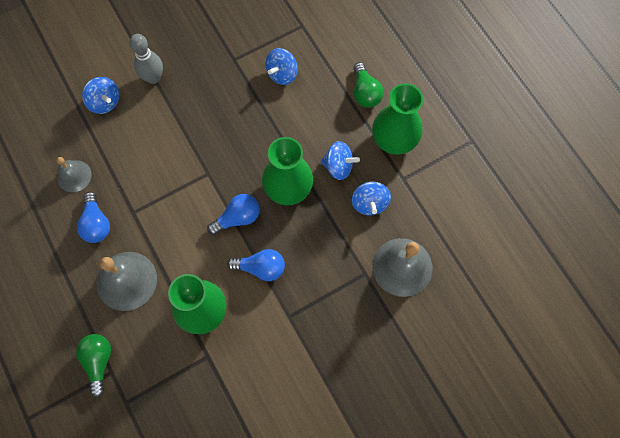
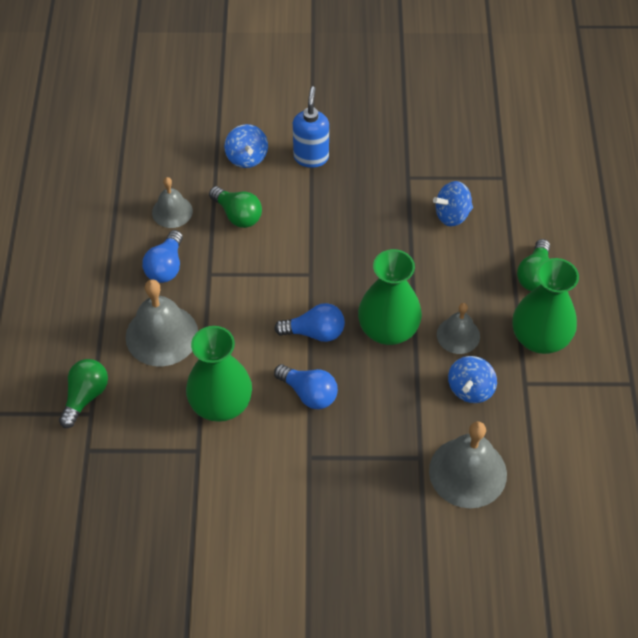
camera: 30 degrees right, 15 degrees down
(126, 153) = (237, 215): none -> green light bulb
(153, 78) = (311, 157): grey bowling pin -> blue soap dispenser
(338, 166) = (458, 335): blue spinning top -> grey bell

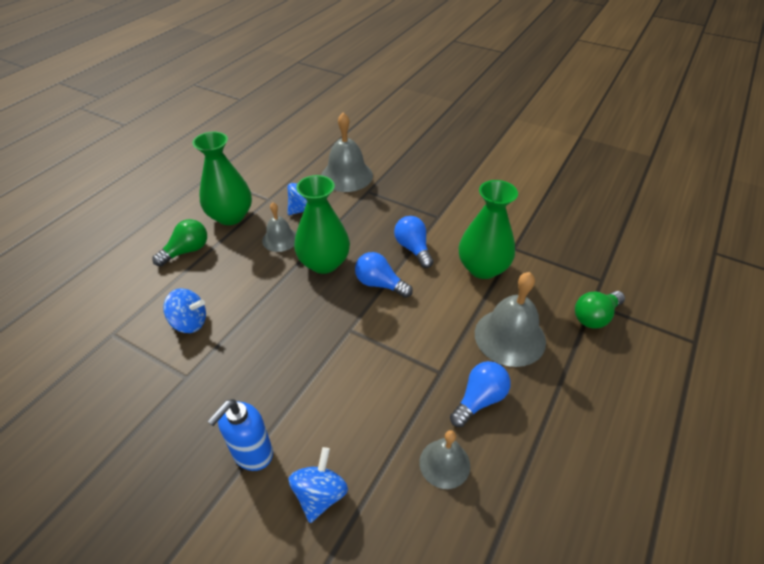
camera: 150 degrees left, 10 degrees down
(237, 215) = (376, 421): green light bulb -> none

